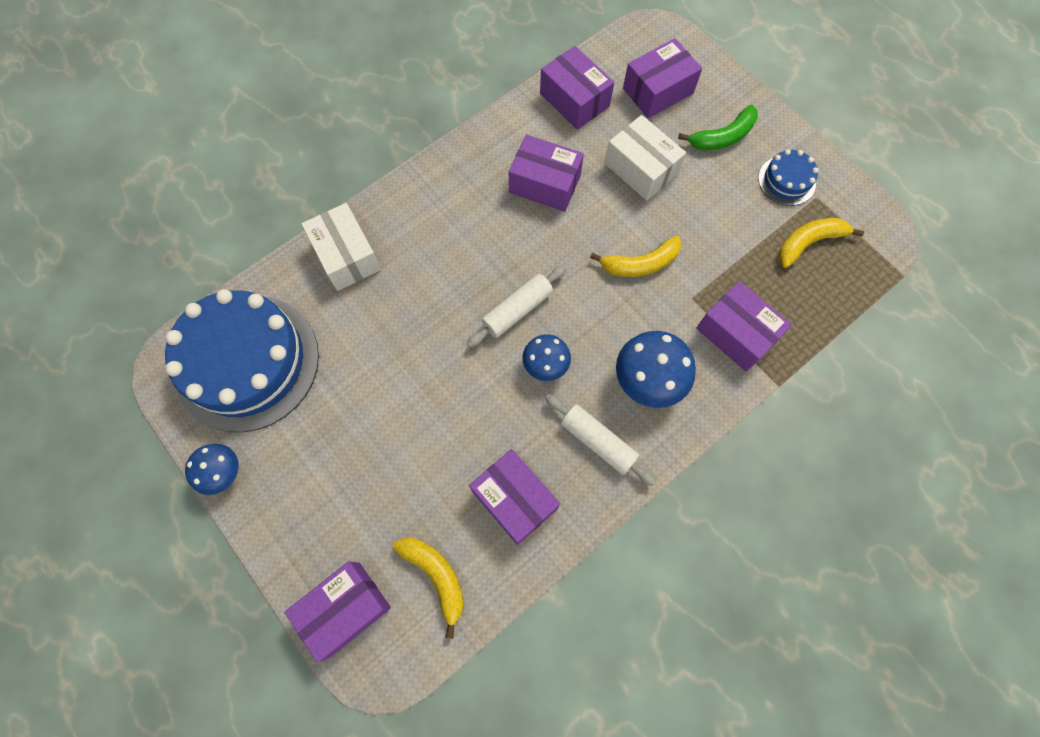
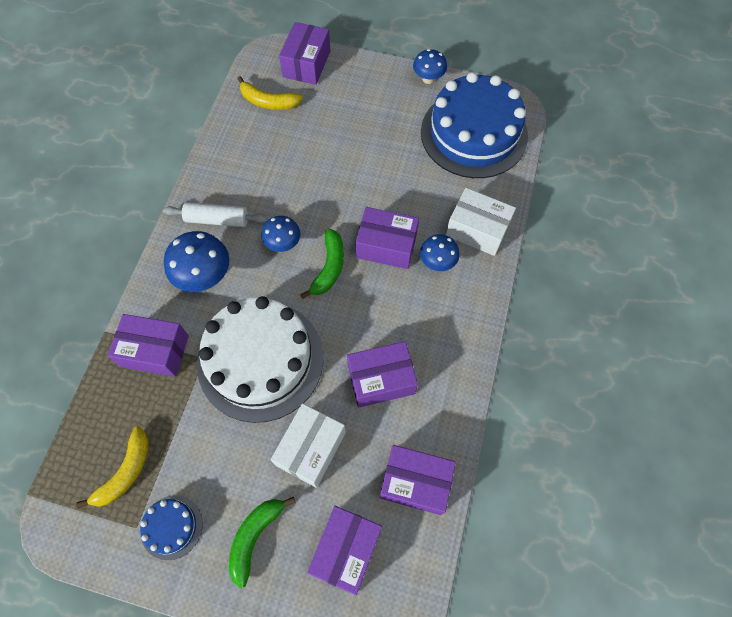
camera: 145 degrees right, 5 degrees down
(412, 249) = (437, 262): none -> blue mushroom
(514, 499) = (249, 160): purple box -> purple box (386, 246)
(517, 310) = (329, 268): white rolling pin -> green banana
(640, 169) = (311, 448): white box -> white box turned 75 degrees counterclockwise
(640, 264) = (260, 360): yellow banana -> white cake

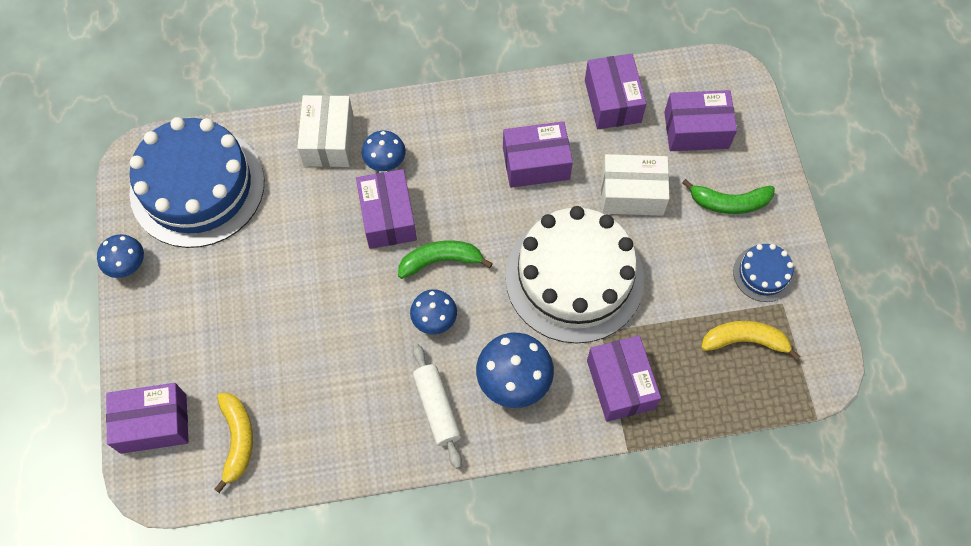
camera: 115 degrees left, 0 degrees up
(381, 379) = (536, 163): purple box -> purple box turned 60 degrees counterclockwise

